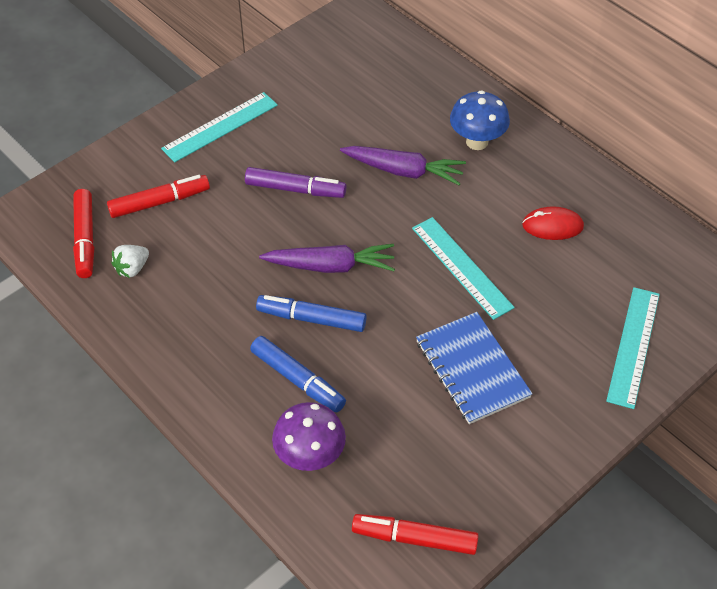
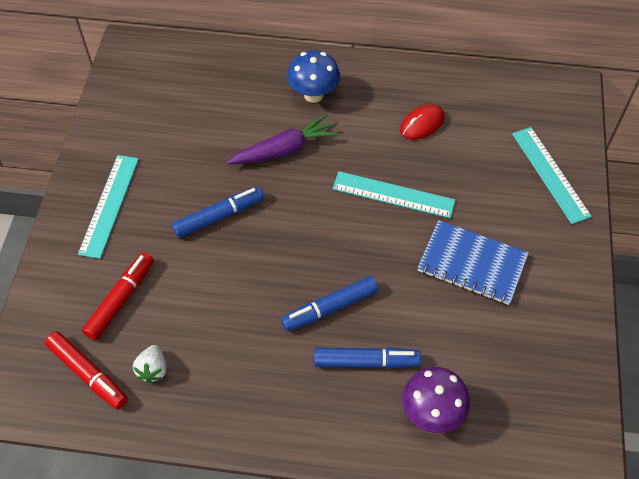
camera: 40 degrees left, 5 degrees up
(295, 189) = (219, 216): purple marker -> blue marker
(331, 266) = (303, 257): purple carrot -> none
(414, 538) = (555, 414): red marker -> none

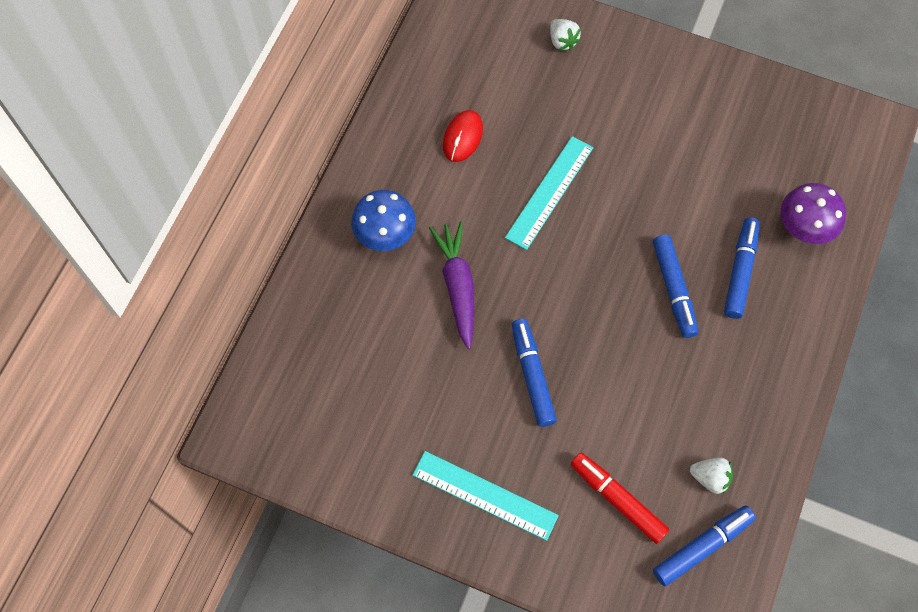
camera: 75 degrees left, 10 degrees up
(88, 373) = (702, 546): red marker -> blue marker
(422, 124) = (462, 137): red mouse -> red mouse turned 45 degrees clockwise
(472, 264) = (651, 145): blue notebook -> none
(550, 174) = (562, 41): turquoise ruler -> white strawberry

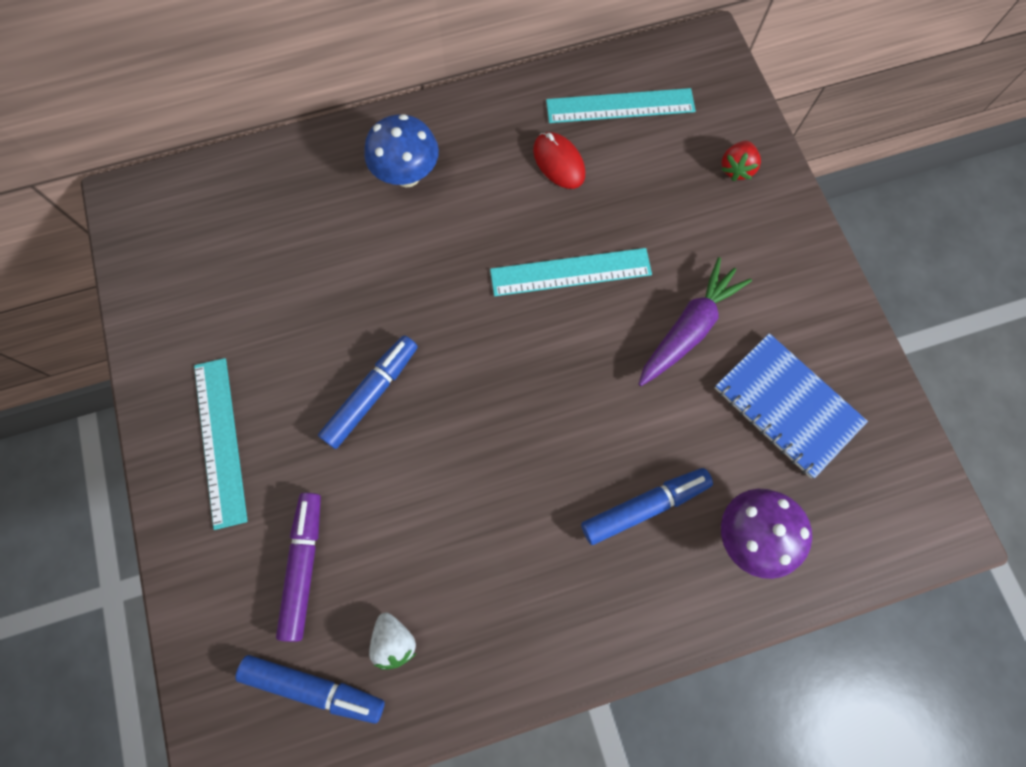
camera: 50 degrees right, 5 degrees up
(454, 68) = (620, 106): none -> turquoise ruler
(457, 286) = (408, 266): purple carrot -> purple carrot (688, 328)
(462, 137) = (559, 162): red mouse -> red mouse turned 75 degrees clockwise
(562, 41) = (736, 169): white strawberry -> red strawberry
(617, 499) = (304, 565): red marker -> purple marker
(674, 289) = (568, 456): blue marker -> none
(742, 144) = (787, 406): none -> blue notebook

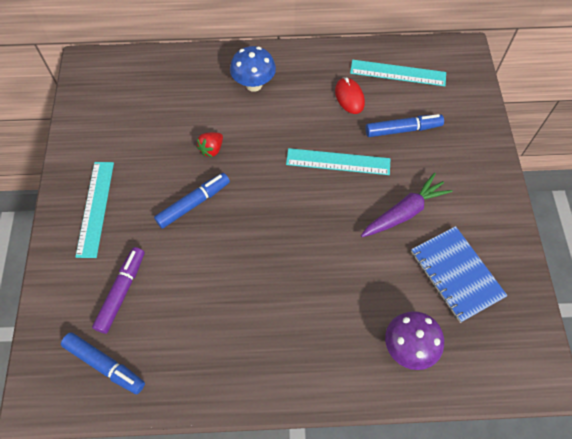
camera: 15 degrees right, 10 degrees down
(394, 641) = (162, 351): white strawberry -> none
(644, 506) = (344, 312): blue marker -> blue marker (403, 129)
(736, 169) = (462, 125): red strawberry -> red strawberry (211, 149)

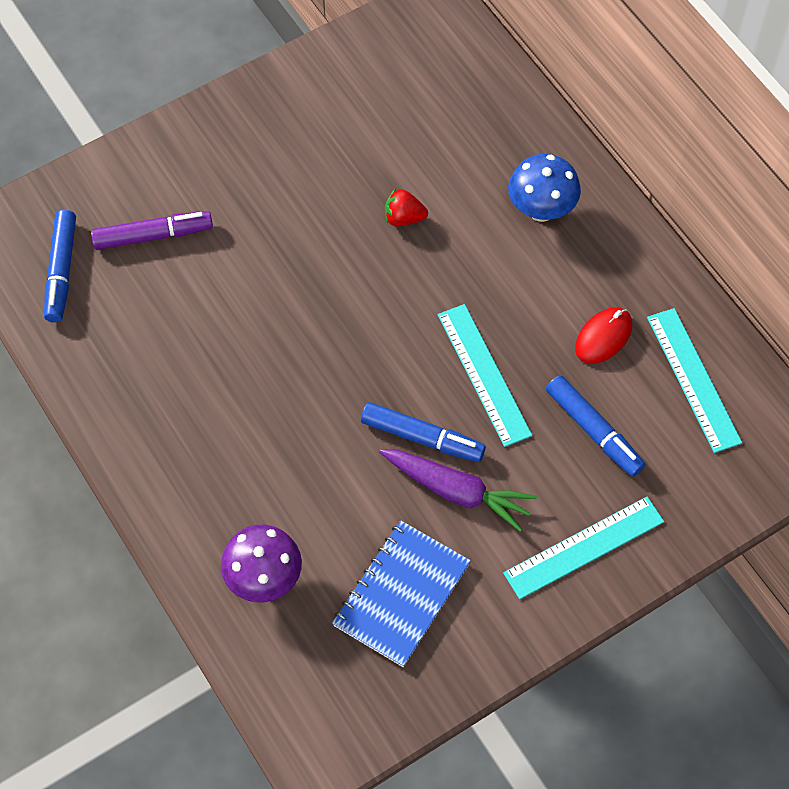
camera: 60 degrees right, 0 degrees up
(95, 208) = (240, 144): turquoise ruler -> turquoise ruler (584, 547)
(193, 203) = (312, 242): blue marker -> blue marker (422, 437)

